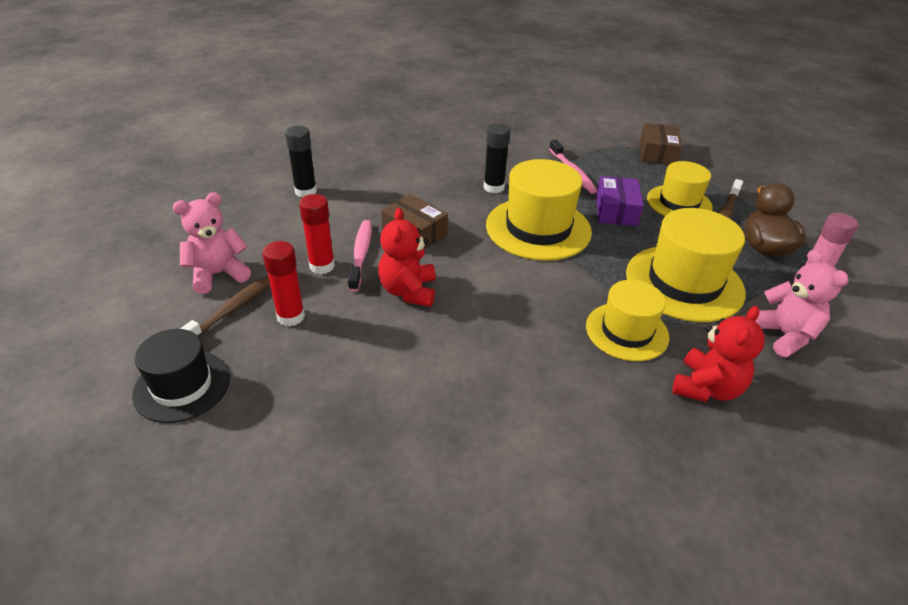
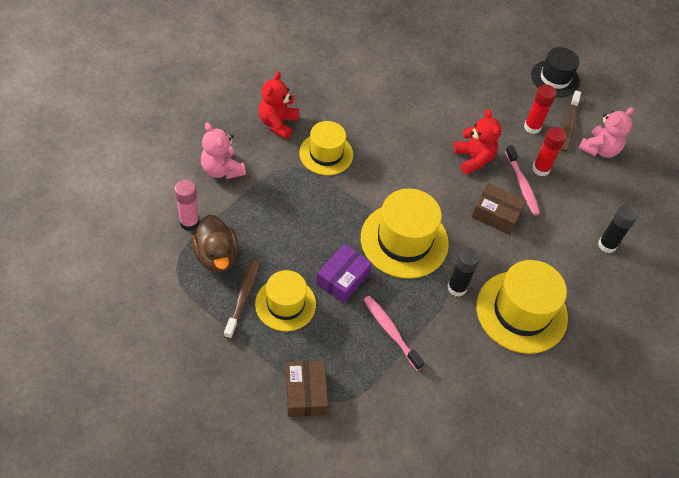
camera: 160 degrees right, 15 degrees up
(616, 211) = (342, 278): purple box -> purple box turned 45 degrees clockwise
(684, 283) = (286, 203): yellow hat -> yellow hat (521, 311)

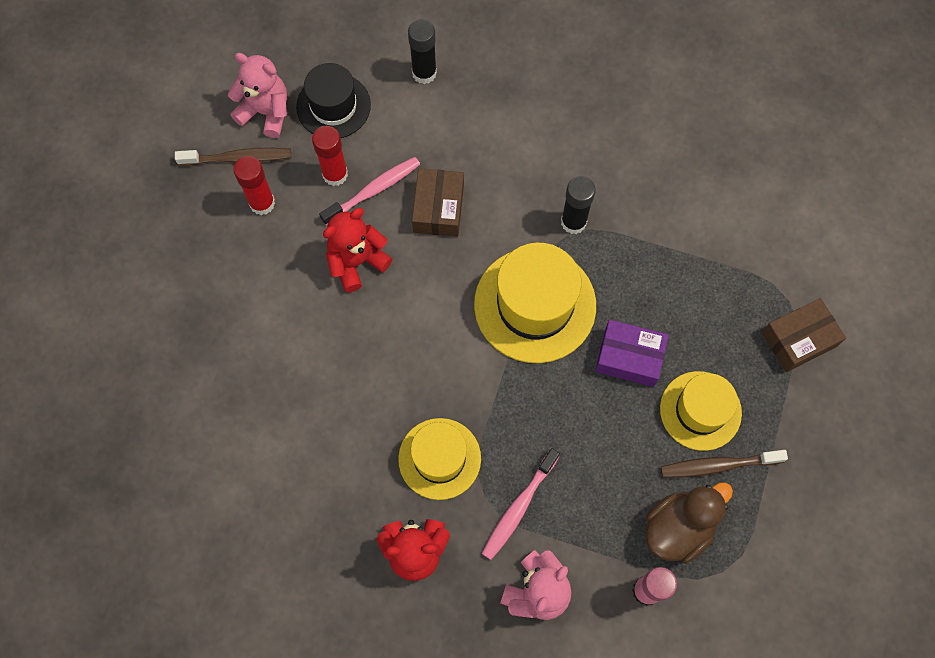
camera: 105 degrees left, 15 degrees up
(390, 331) = (672, 276): pink toothbrush -> pink toothbrush (518, 507)
(521, 311) = (569, 143): yellow hat -> none
(555, 78) = (149, 196): black hat -> black hat (333, 106)

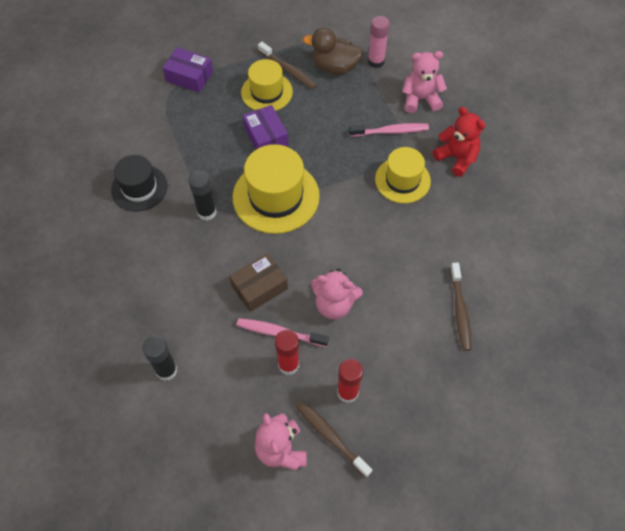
camera: 130 degrees left, 10 degrees down
(240, 374) = (460, 310): none -> brown toothbrush
(333, 106) = (239, 408): black hat -> black hat (139, 188)
(357, 261) = (334, 304): red teddy bear -> pink teddy bear
(798, 339) = (189, 76): brown box -> purple box

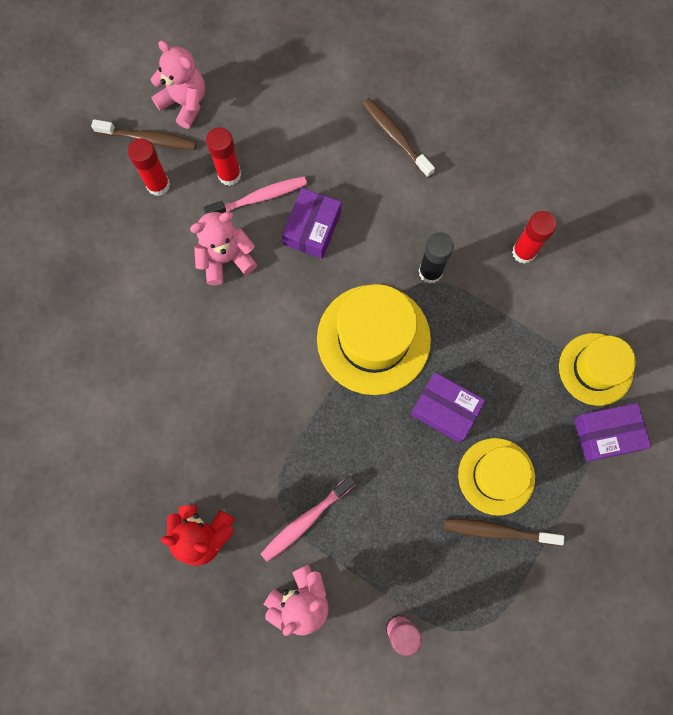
camera: 145 degrees right, 15 degrees up
(139, 188) = (523, 252): black hat -> red glue stick
(166, 370) = (335, 101): black glue stick -> none
(259, 287) = (312, 228): brown box -> purple box
(334, 67) = (444, 579): brown duck -> none
(402, 180) = (248, 457): yellow hat -> yellow hat (595, 369)
(460, 310) = (95, 334): brown toothbrush -> brown toothbrush (395, 137)

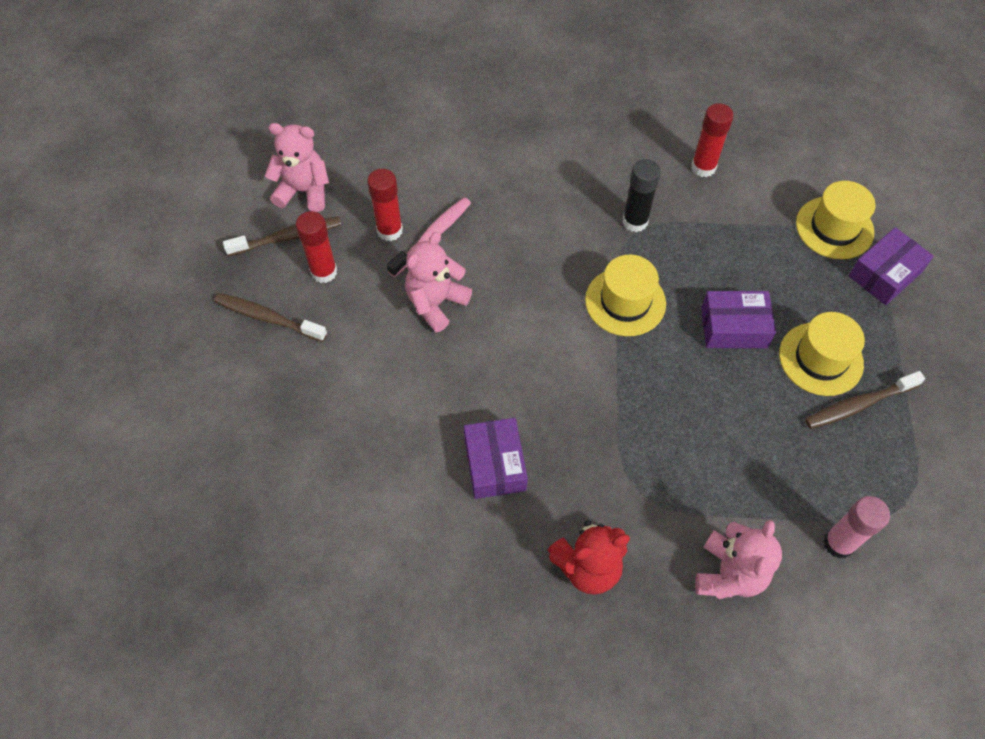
camera: 30 degrees left, 15 degrees down
(306, 520) = (679, 495): pink toothbrush -> none
(312, 228) = (501, 238): purple box -> purple box (495, 464)
(373, 339) = (625, 302): yellow hat -> yellow hat, size x0.65
(395, 137) = (524, 130): brown toothbrush -> brown toothbrush (268, 318)

